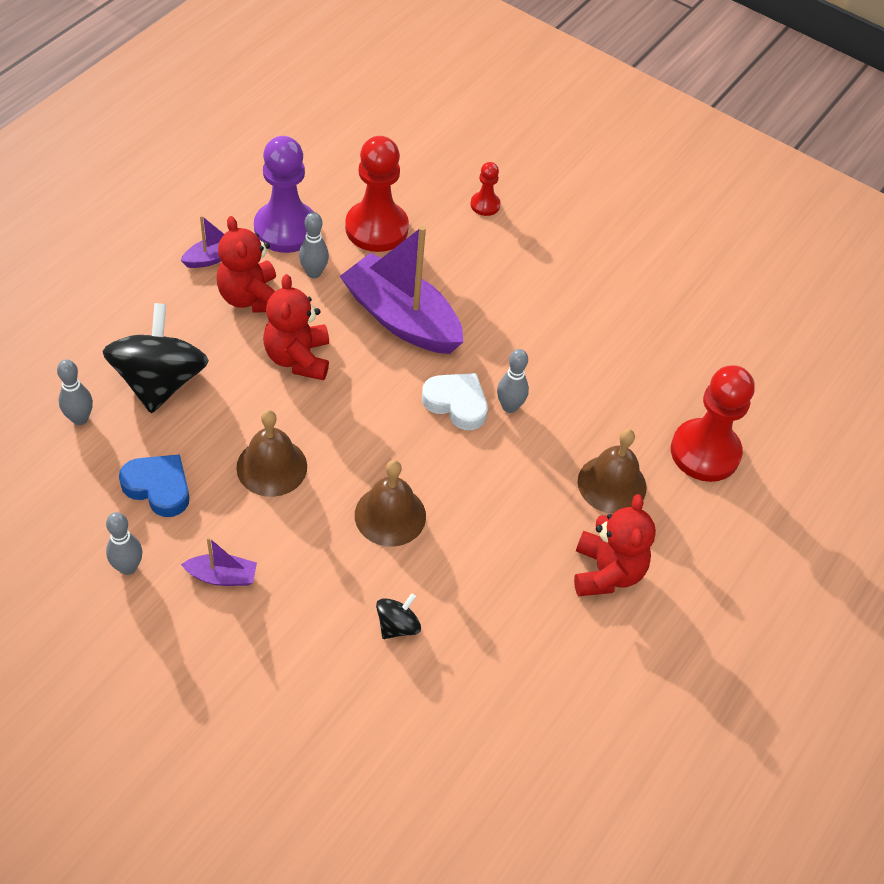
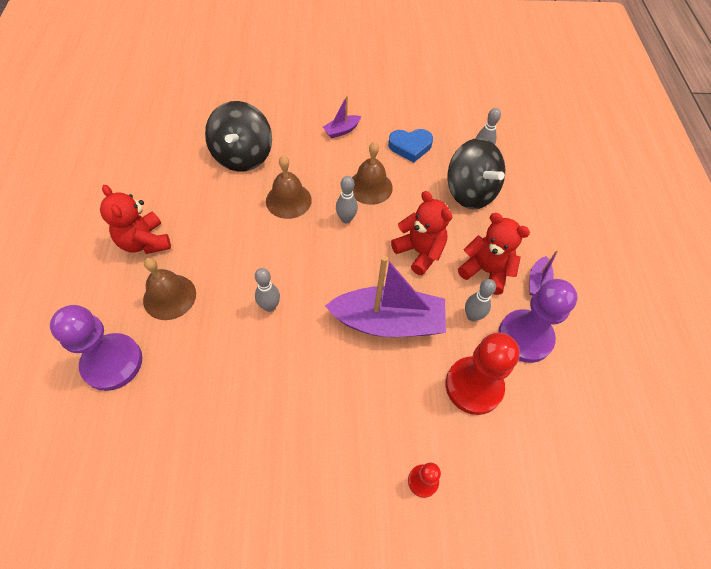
camera: 145 degrees right, 5 degrees up
(128, 567) = (384, 112): grey bowling pin -> grey bowling pin (346, 219)
(397, 626) = (242, 156): black spinning top -> black spinning top, size x2.18
(456, 403) = (304, 286): white heart -> none
(705, 452) = (112, 363): red pawn -> purple pawn

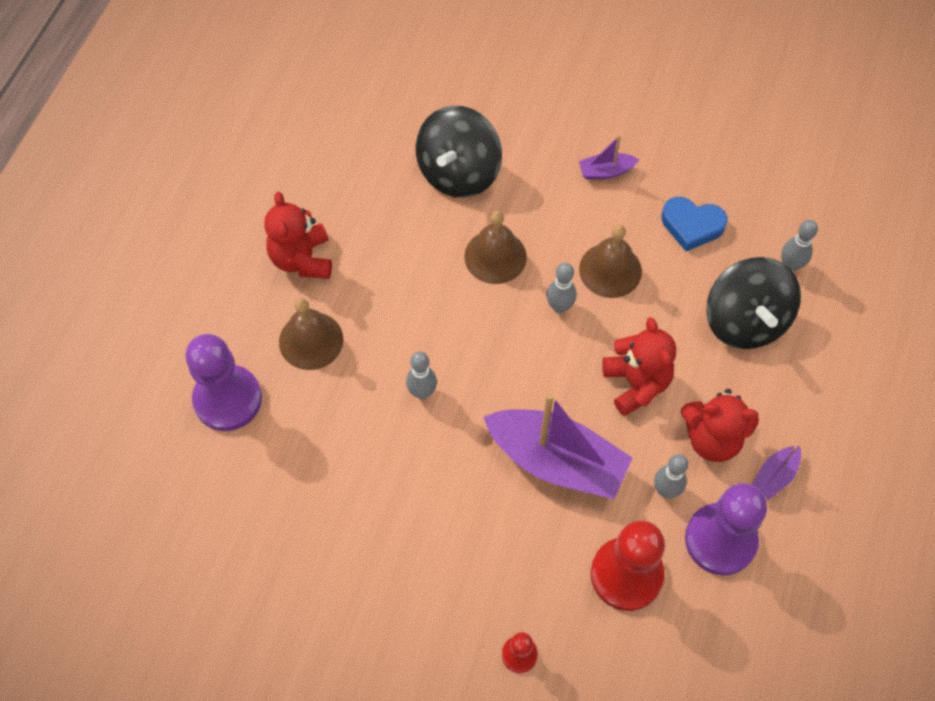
camera: 25 degrees right, 5 degrees up
(486, 271) = (712, 438): red teddy bear -> red teddy bear turned 135 degrees clockwise

